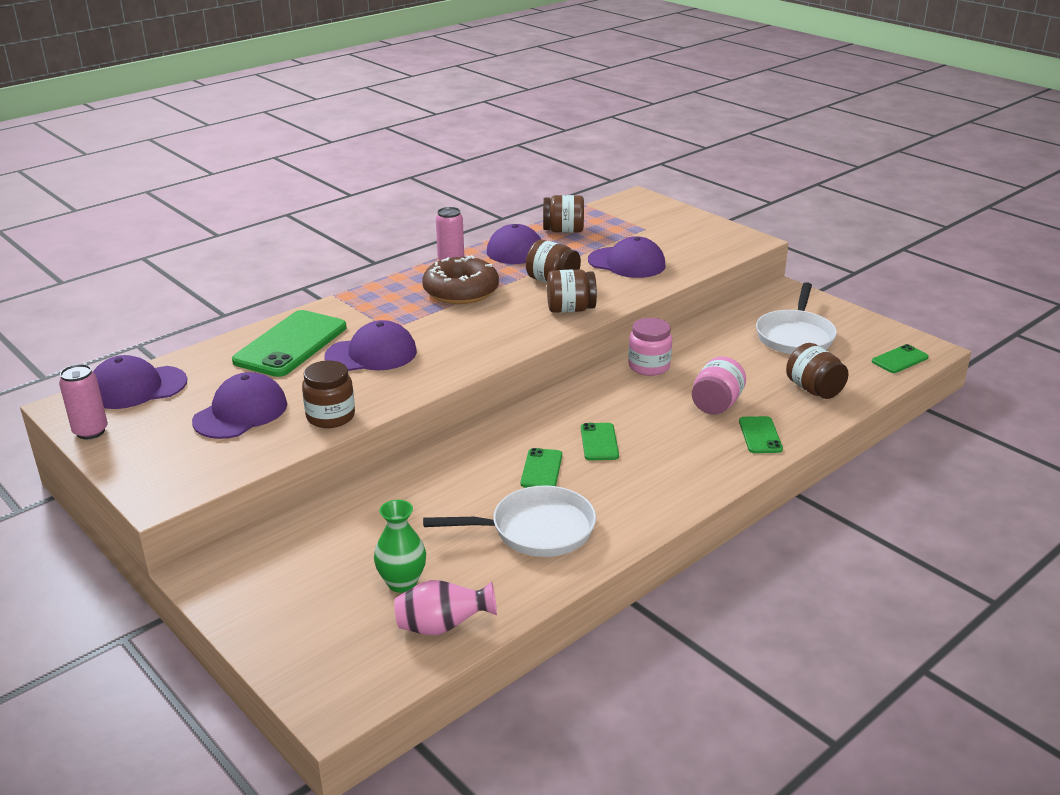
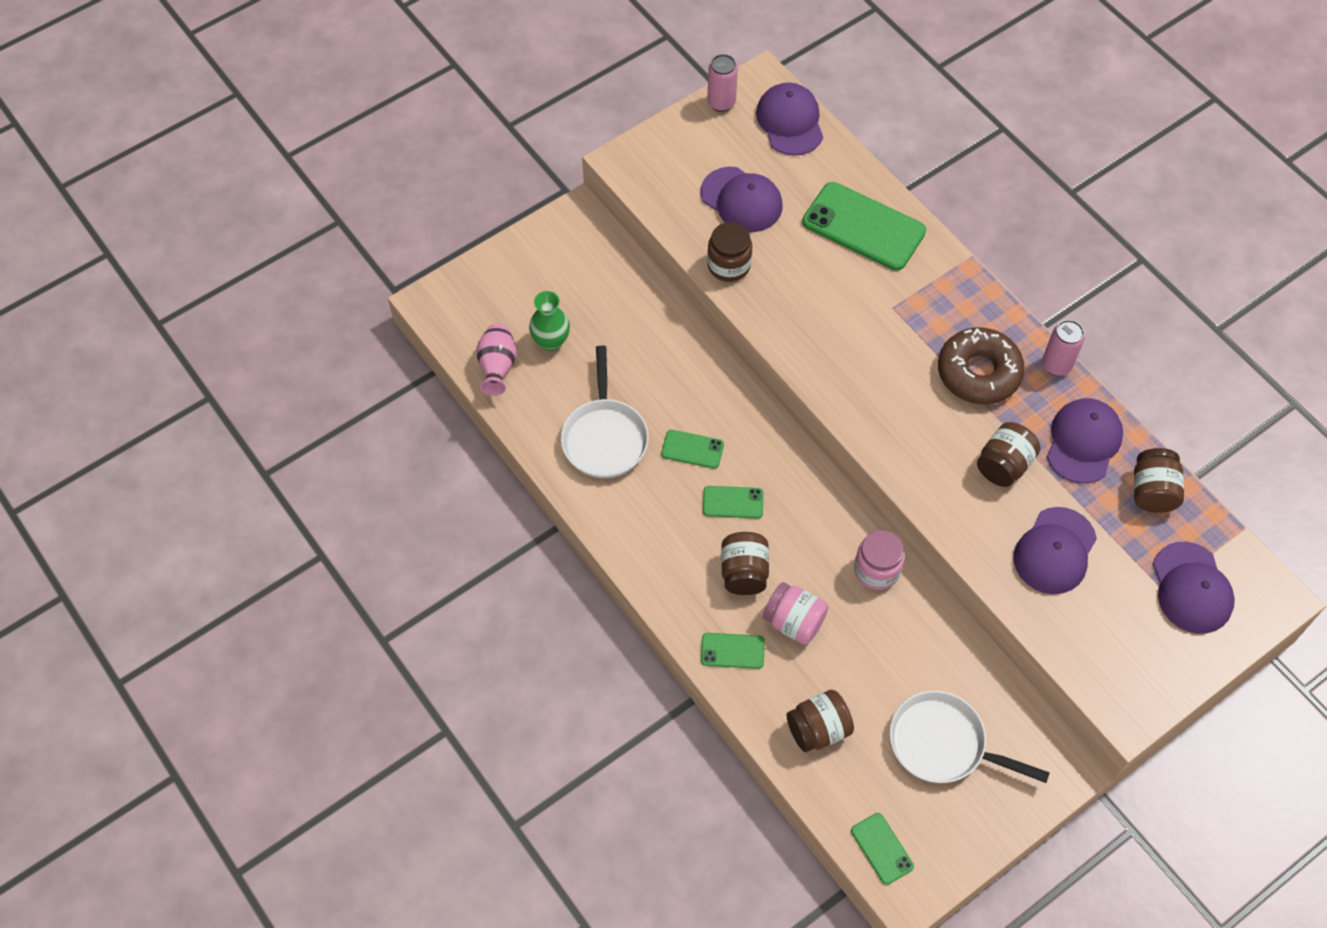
camera: 95 degrees right, 30 degrees up
(371, 354) = (840, 293): purple cap -> purple cap (1191, 588)
(570, 309) = (931, 476): brown jar -> brown jar (744, 572)

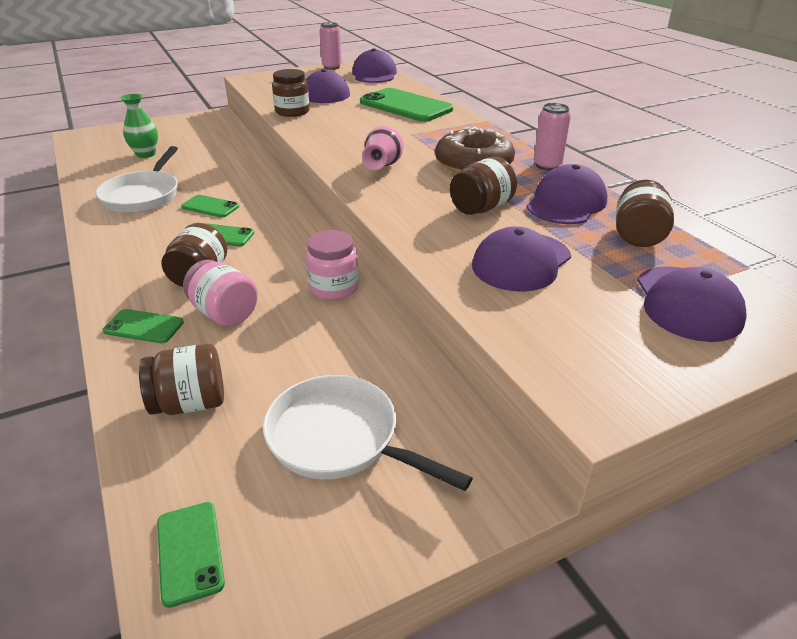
camera: 10 degrees right, 25 degrees down
(497, 367) = (94, 161): pink vase -> pink vase (383, 166)

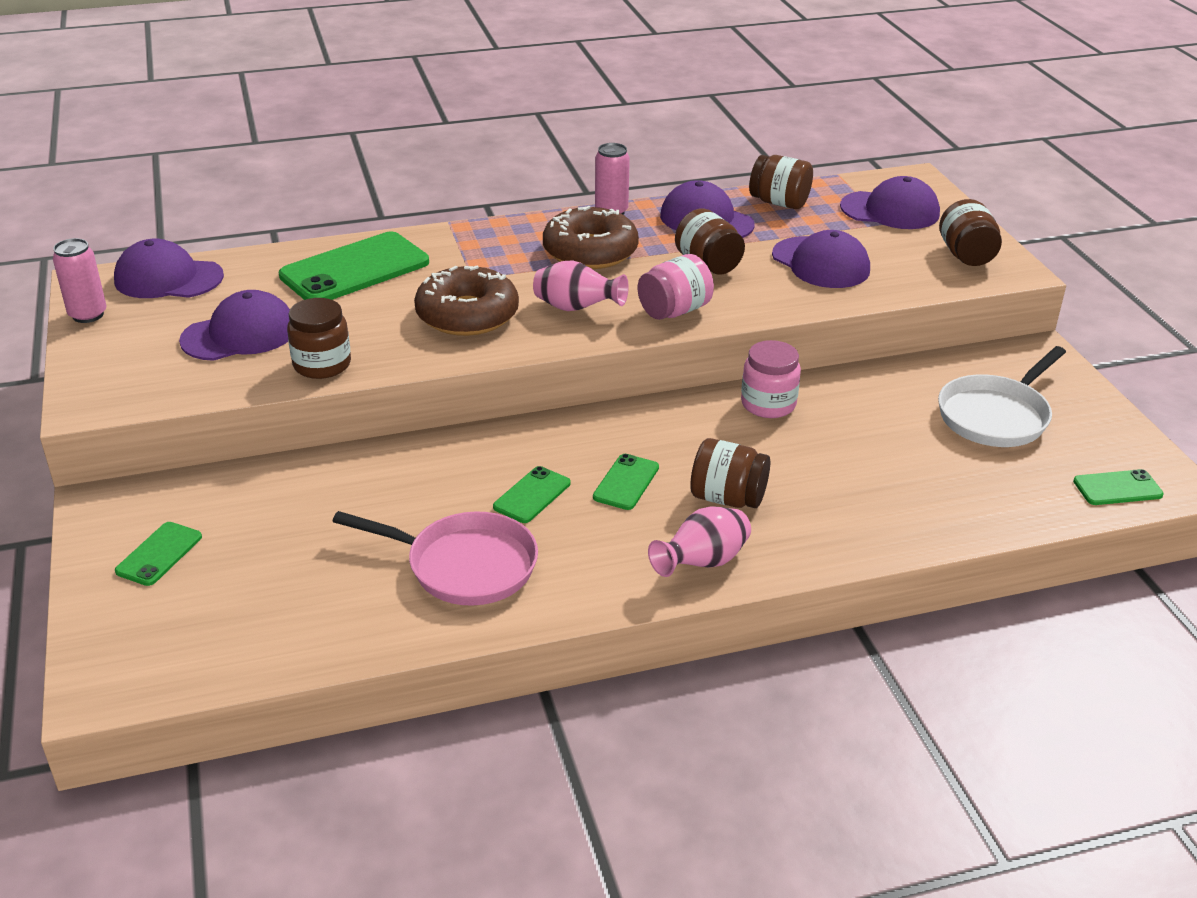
camera: 80 degrees left, 0 degrees up
(123, 270) = (702, 563): none -> pink vase
(143, 195) = (464, 566): white pan -> pink pan
(143, 327) = (831, 534): green phone -> green phone (159, 554)
(146, 154) = (276, 578): green vase -> none
(190, 403) = (957, 495): brown jar -> brown jar (966, 255)
(224, 313) = (810, 477): pink jar -> pink jar (674, 311)
(361, 137) = (467, 315): none -> brown donut

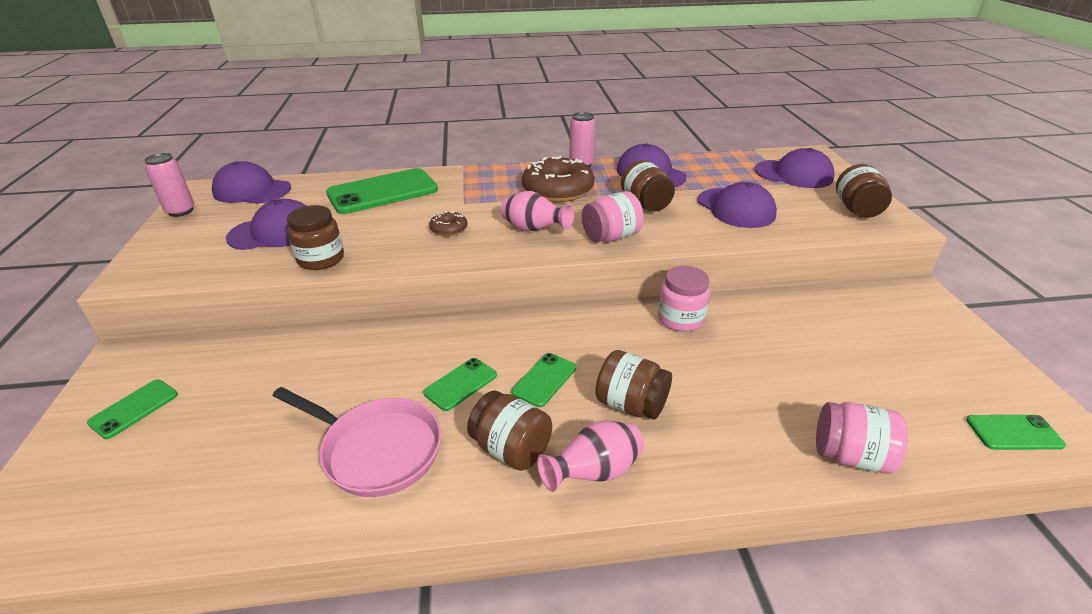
camera: 10 degrees right, 0 degrees up
(467, 315) = (449, 229): brown donut -> brown donut, size x0.47
(779, 203) = (707, 165): brown jar -> brown jar (511, 449)
(957, 524) = (850, 456): none -> pink jar
(996, 416) = (883, 346): white pan -> none

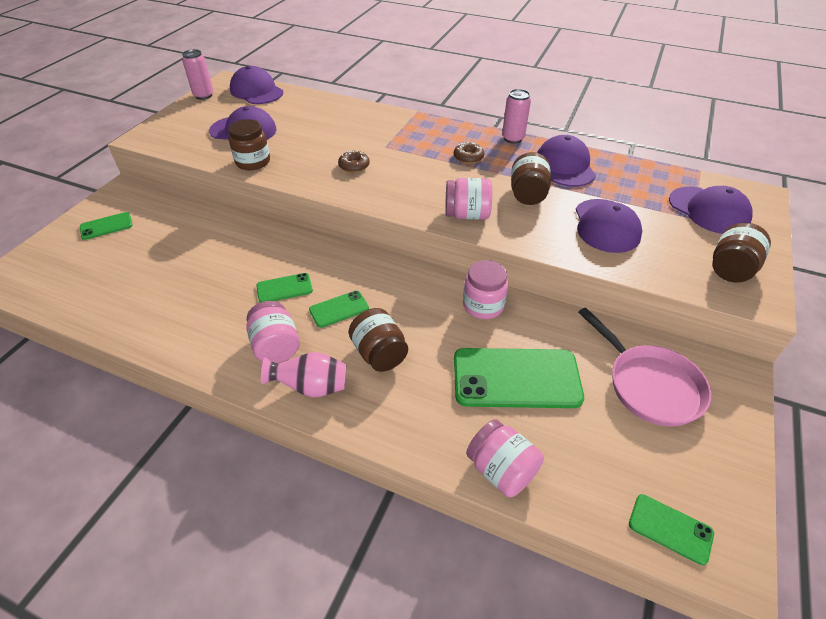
camera: 30 degrees right, 10 degrees up
(376, 450) = (202, 309): pink pan -> pink pan (649, 385)
(382, 192) = (337, 118): green phone -> green phone (516, 378)
(511, 449) = (276, 346): brown jar -> pink jar
(534, 230) = (414, 188): pink vase -> none
(558, 190) = (468, 157): brown donut -> brown donut, size x0.47

